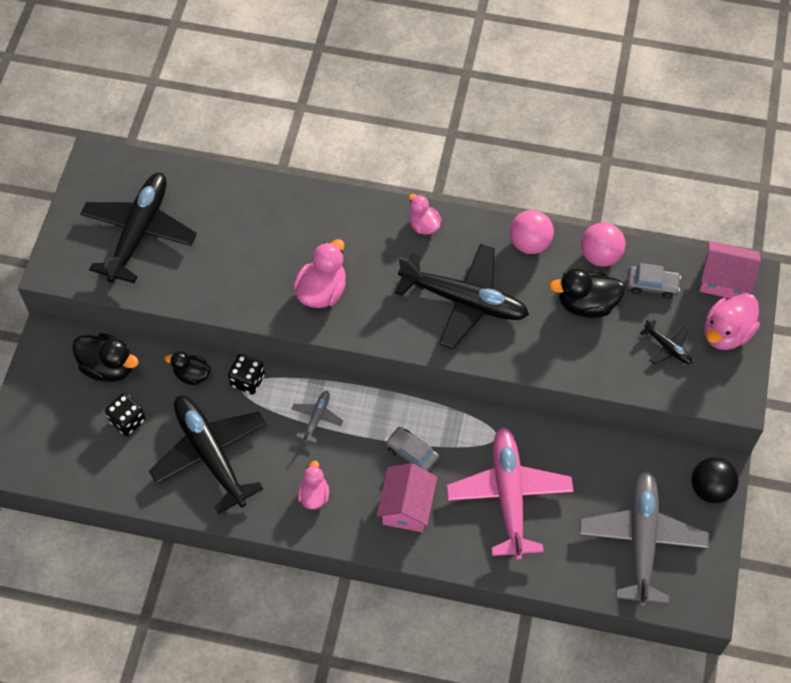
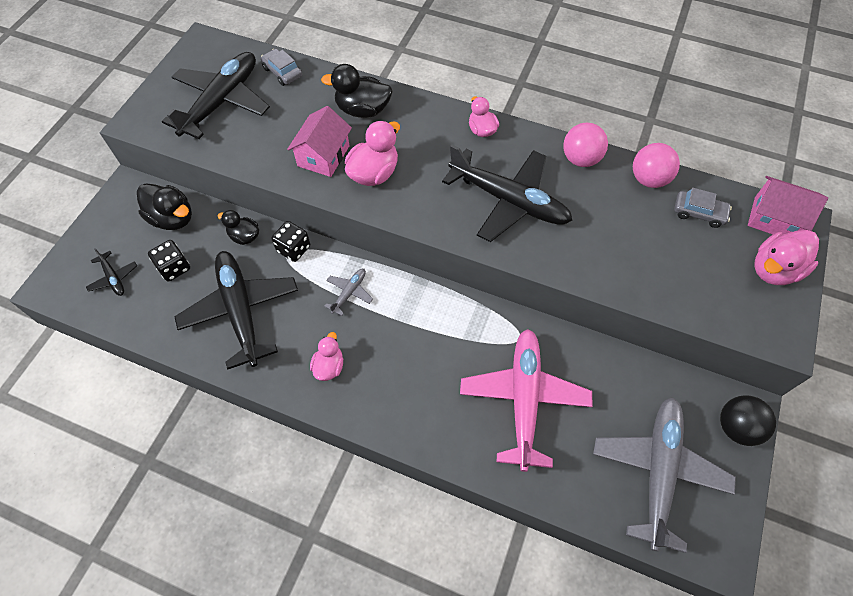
camera: 10 degrees right, 0 degrees up
(407, 506) = (418, 393): pink house -> pink house (323, 156)
(412, 453) = (433, 340): grey car -> grey car (282, 72)
(586, 304) = (630, 221): black duck -> black duck (363, 110)
(667, 347) = (710, 274): black plane -> black plane (113, 278)

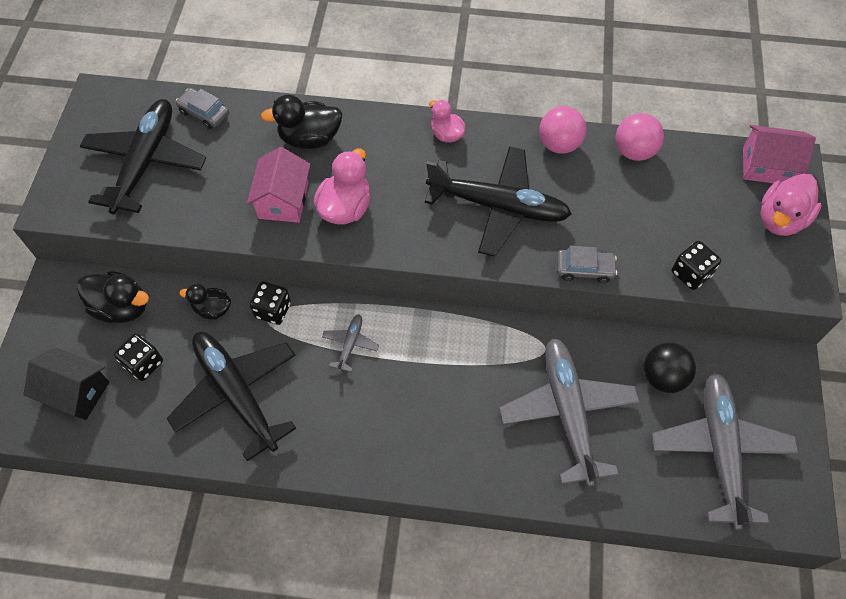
camera: 15 degrees left, 0 degrees up
(113, 278) = (76, 392): black plane -> black house
(329, 366) = (354, 430): pink duck -> none
(524, 400) = (568, 413): pink plane -> grey plane
(671, 299) = (691, 273): none -> black dice
(699, 213) = (693, 176): grey car -> grey car (584, 269)
(736, 427) = (782, 387): black ball -> black ball (662, 377)

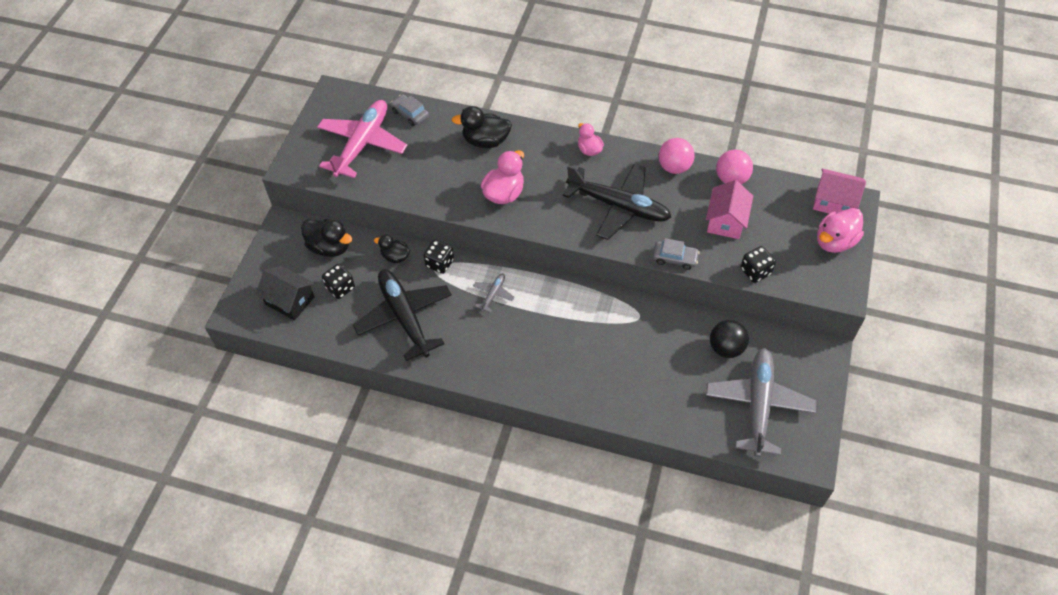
camera: 10 degrees right, 5 degrees down
(145, 163) = (362, 144): black plane -> pink plane
(283, 200) = (459, 183): pink house -> pink house (726, 221)
(568, 413) = (648, 363): grey plane -> none

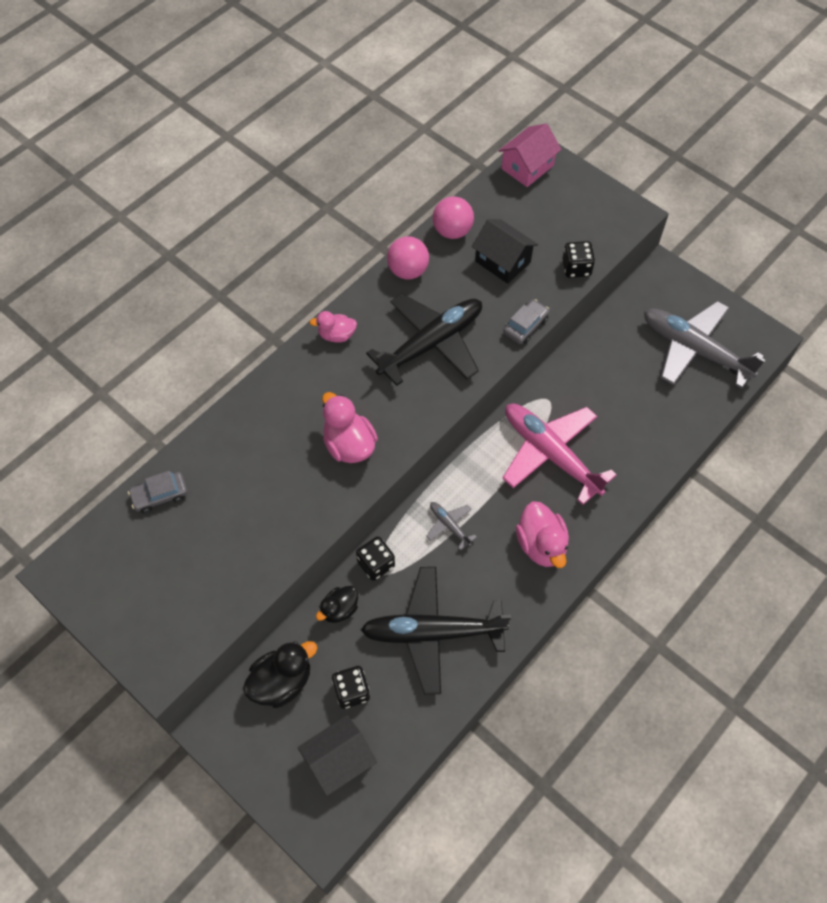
camera: 65 degrees left, 5 degrees up
(362, 144) = (175, 570): pink plane -> pink plane (551, 454)
(485, 141) = (258, 431): black duck -> none
(726, 221) = (502, 261): pink house -> black house
(726, 348) = (621, 344): black ball -> none
(834, 242) = (574, 190): pink duck -> pink duck (541, 545)

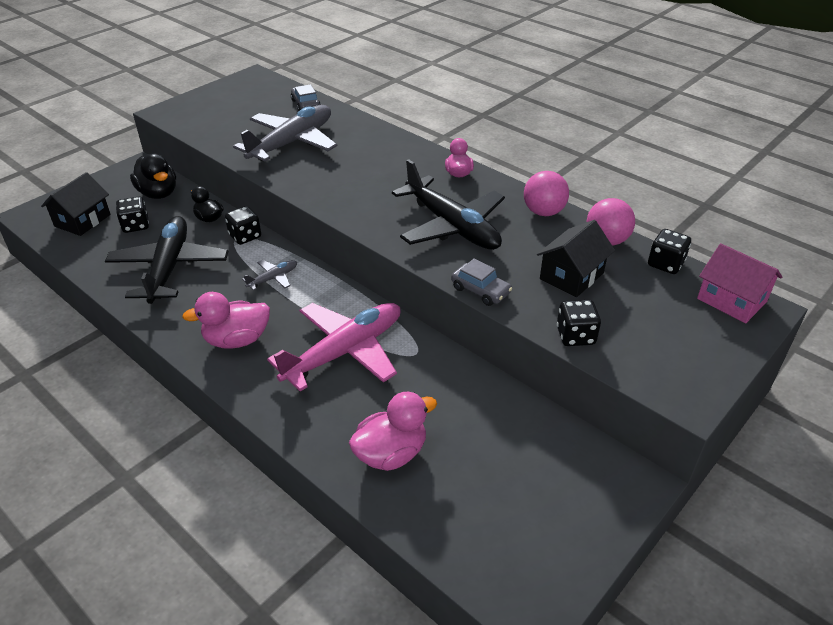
camera: 90 degrees right, 20 degrees down
(339, 761) = (82, 220): black house -> black house turned 60 degrees clockwise
(349, 445) = (338, 182): pink duck -> pink duck (391, 453)
(483, 197) = (665, 264): none -> black dice
(695, 350) = (500, 508): grey plane -> grey plane (292, 143)

